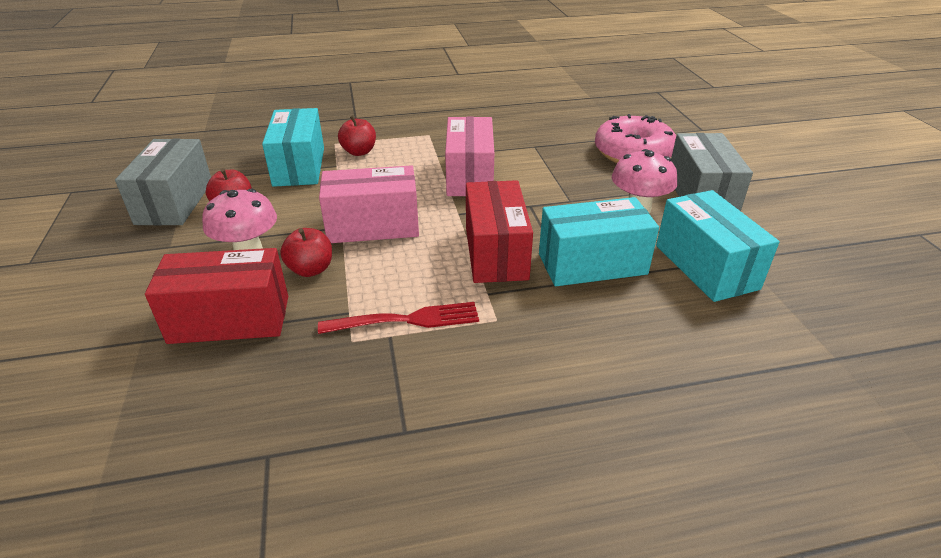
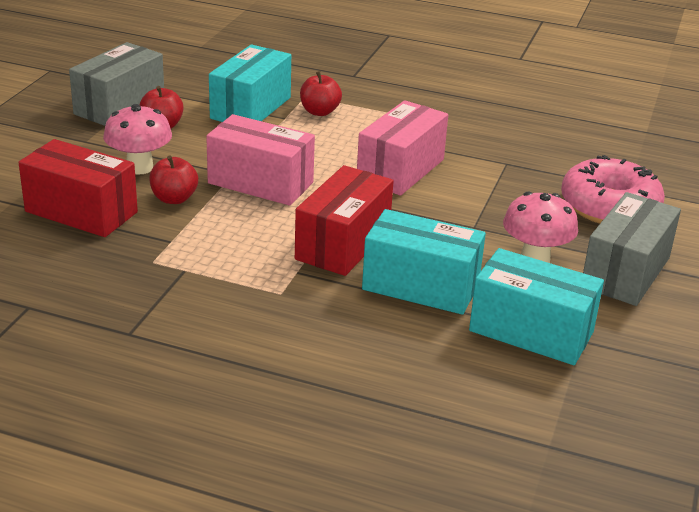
camera: 30 degrees right, 5 degrees down
(407, 320) = (209, 264): red fork -> none
(705, 267) = (531, 331): turquoise box -> turquoise box turned 75 degrees counterclockwise

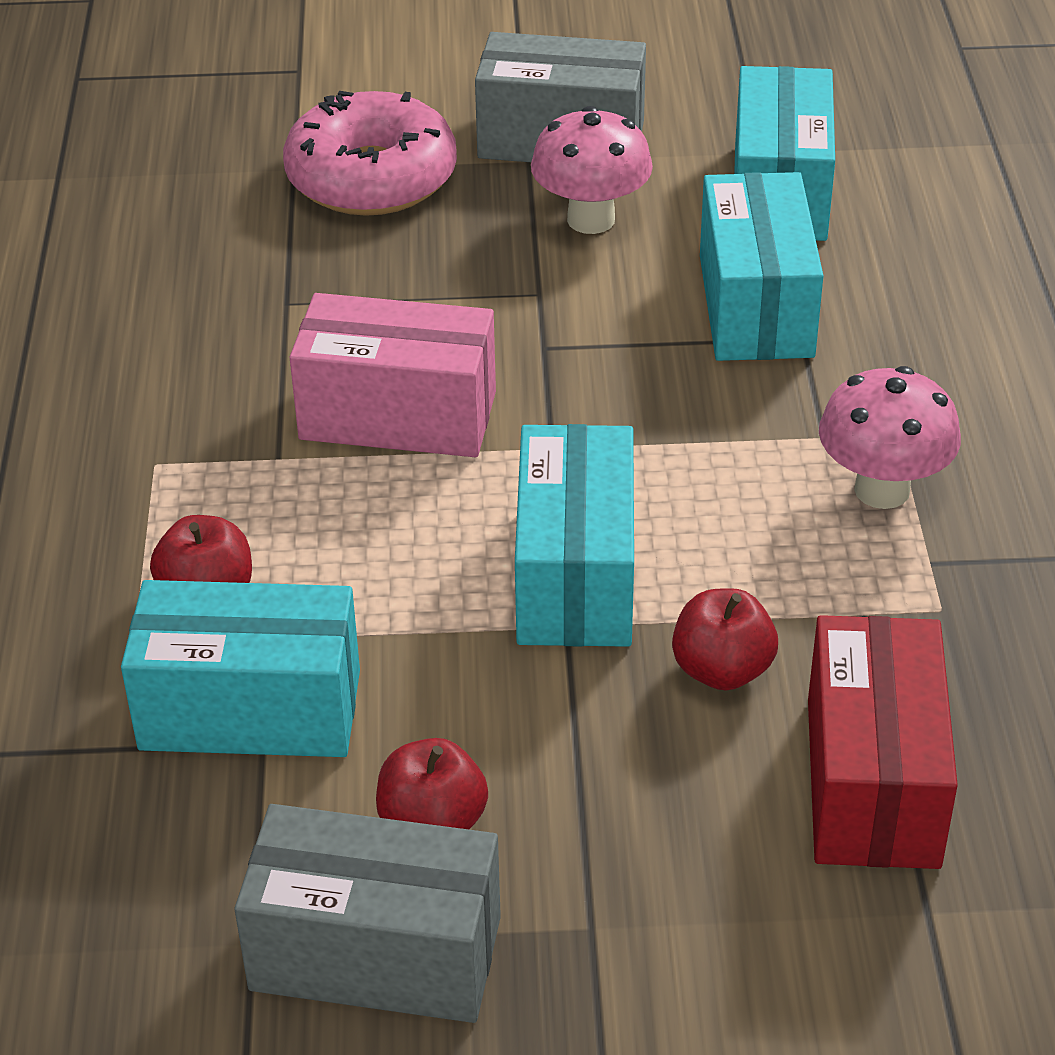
camera: 110 degrees left, 10 degrees up
(140, 167) = (642, 775): pink mushroom -> pink mushroom (882, 490)
(260, 183) = (575, 575): pink box -> turquoise box
(343, 244) = (703, 412): red box -> none

